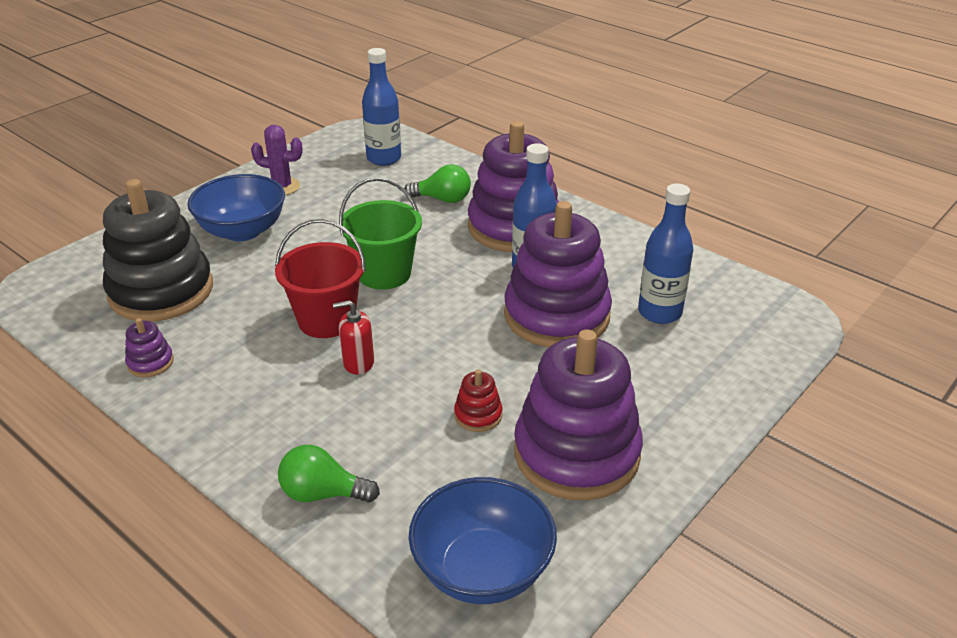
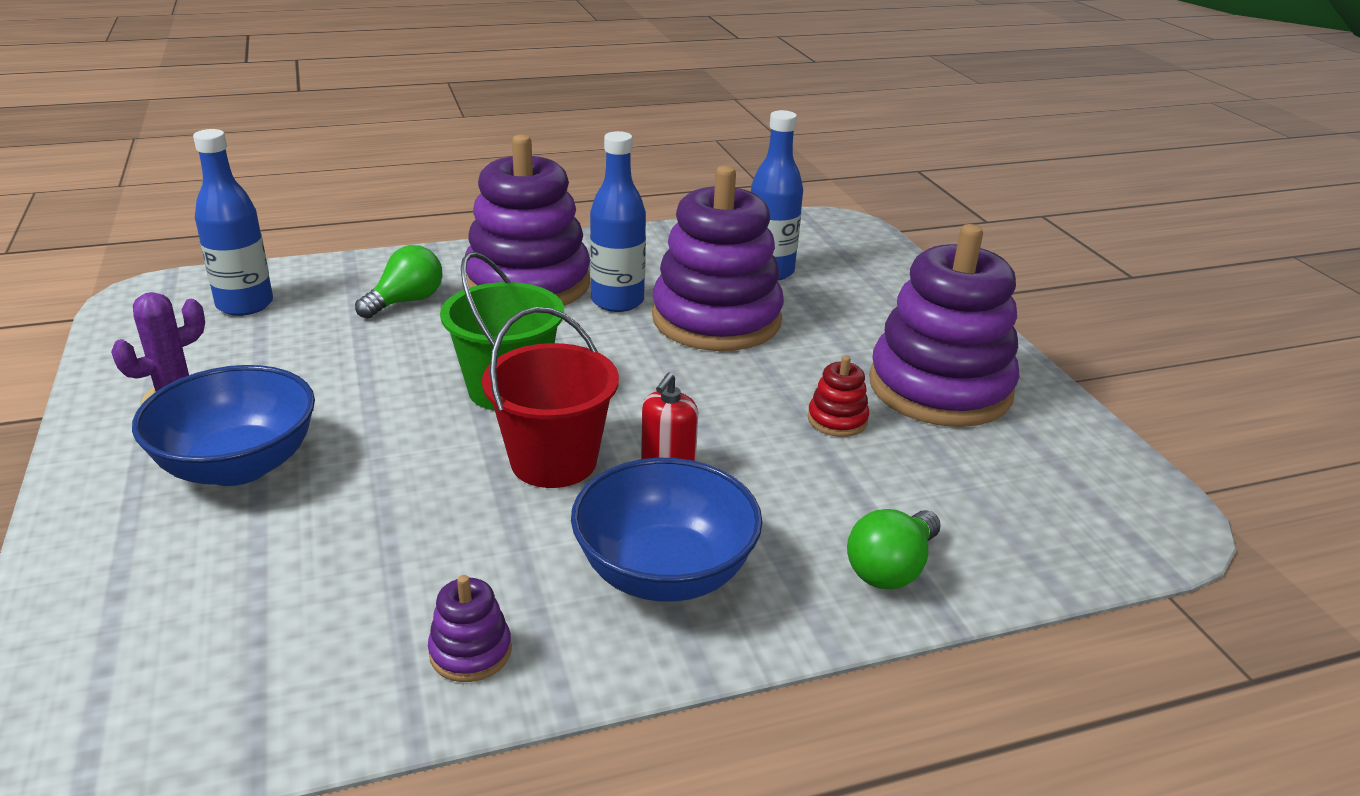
camera: 60 degrees left, 5 degrees down
(161, 291) = (288, 590): black stacking toy -> none
(482, 570) = (1073, 499): blue bowl -> blue bowl (664, 572)

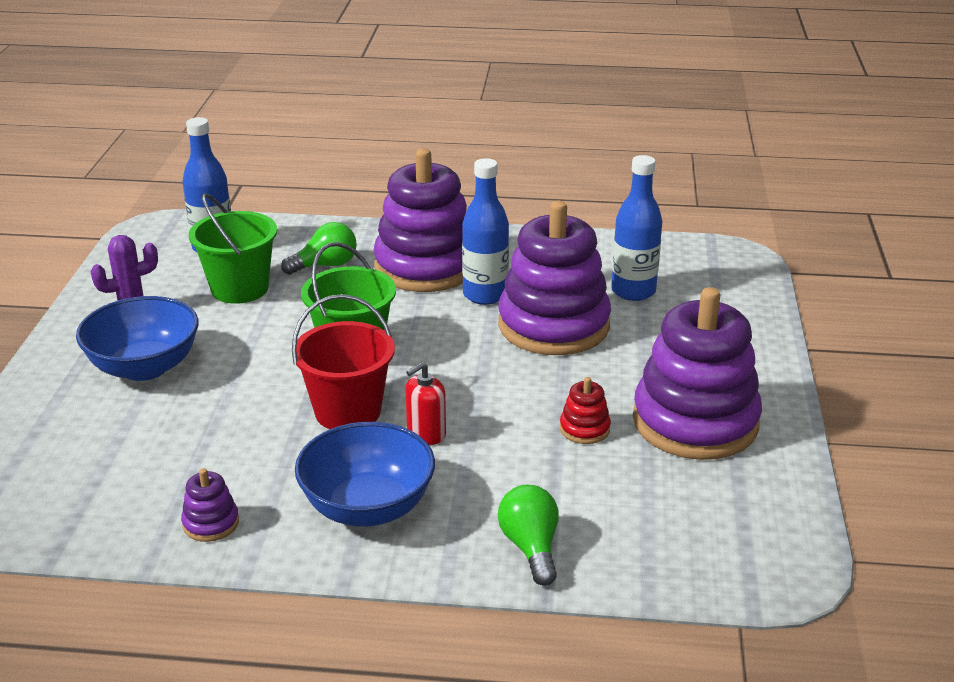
camera: 25 degrees right, 0 degrees up
(312, 345) = (239, 289): none -> green bucket
(891, 569) = (531, 547): green light bulb -> green light bulb turned 105 degrees clockwise

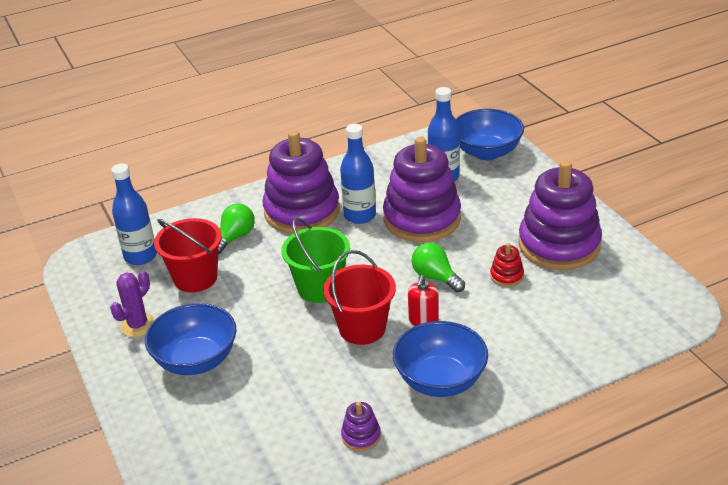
camera: 30 degrees left, 5 degrees up
(239, 289) = (195, 278): green bucket -> red bucket
(531, 547) = (551, 358): green light bulb -> green light bulb (435, 277)
(721, 284) = (486, 152): none -> blue bowl

